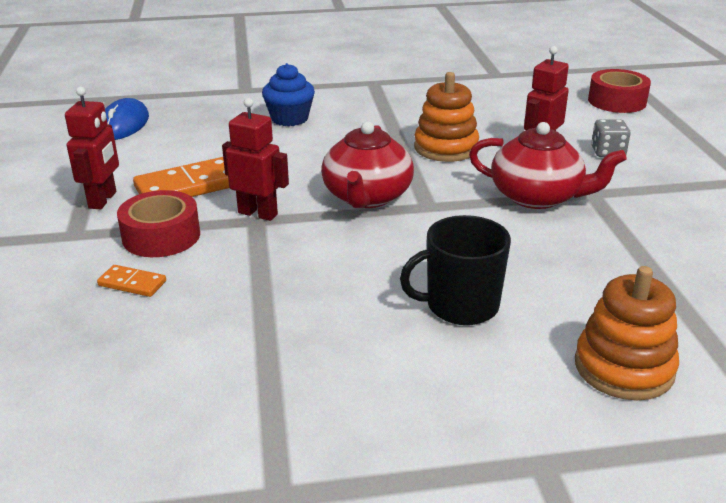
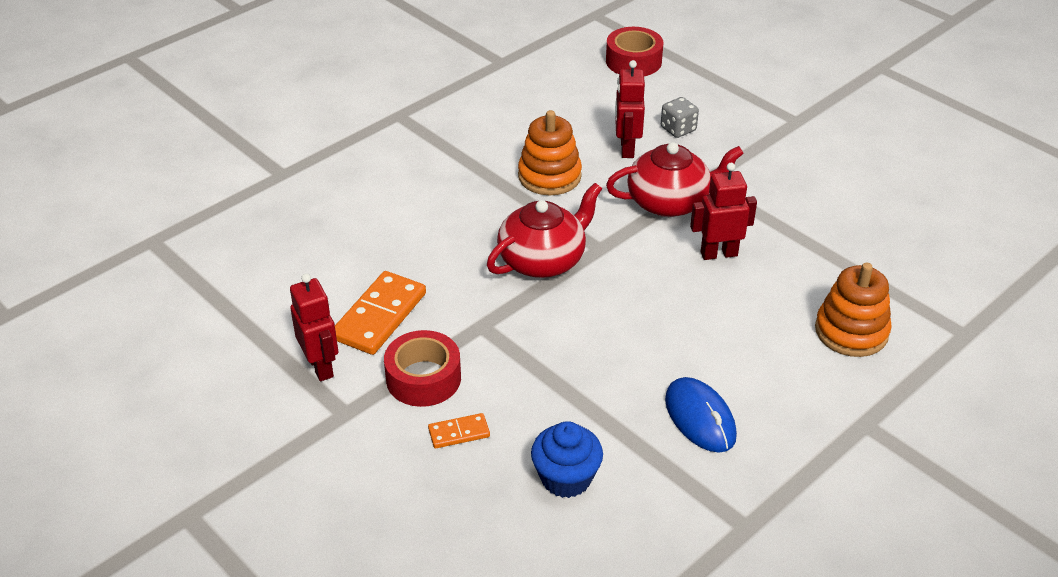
camera: 35 degrees left, 10 degrees up
(123, 124) = (216, 271): blue mouse -> blue mouse (700, 418)
(258, 213) = (475, 318): red robot -> red robot (718, 253)
(289, 119) = (373, 196): blue cupcake -> blue cupcake (566, 478)
(367, 197) = (543, 260): red teapot -> red teapot turned 105 degrees counterclockwise
(460, 306) = (713, 332): black mug -> none

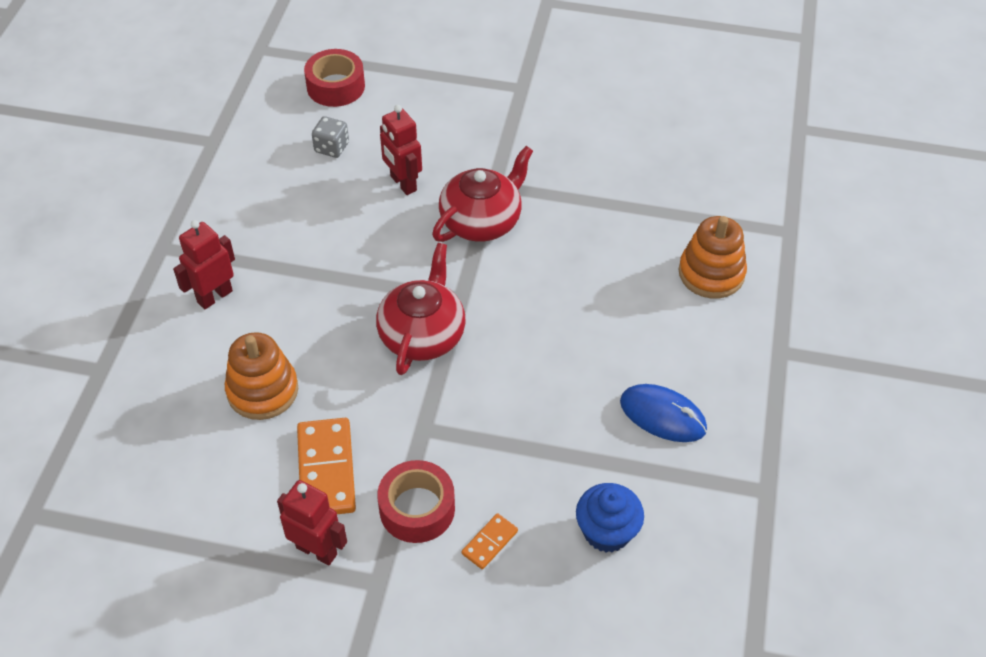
camera: 35 degrees left, 10 degrees up
(549, 176) = (358, 245): orange stacking toy -> orange stacking toy (262, 390)
(678, 129) = (431, 142): grey dice -> grey dice (331, 147)
(718, 253) = (559, 252): red robot -> red robot (214, 296)

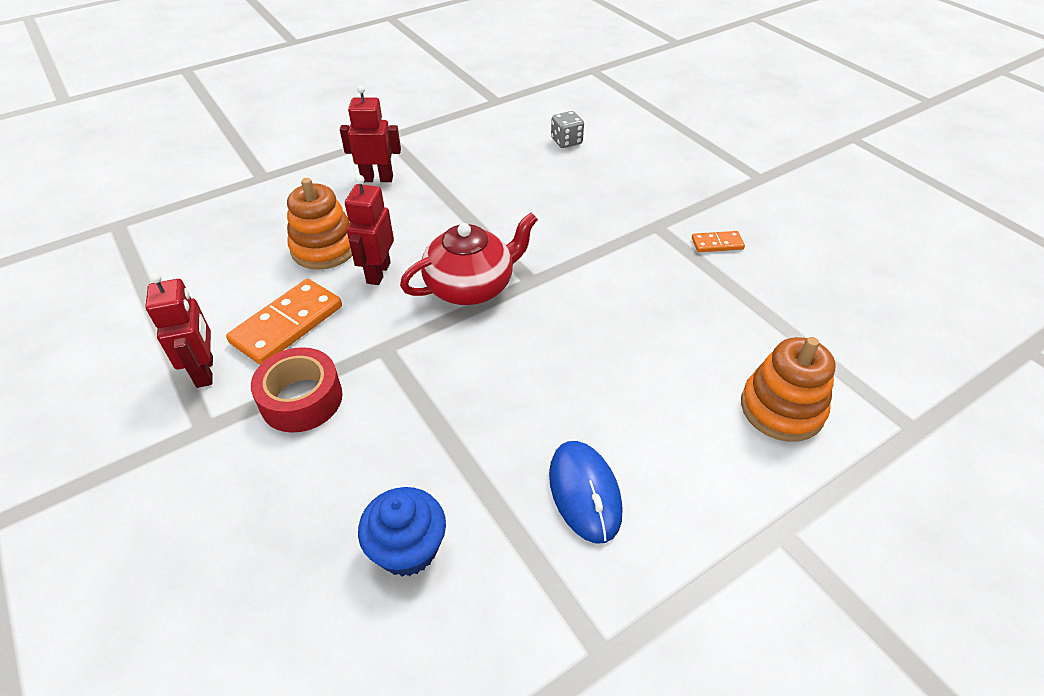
camera: 45 degrees right, 5 degrees down
(336, 86) = (616, 111): red tape -> none
(403, 183) = (587, 187): red robot -> red robot (378, 273)
(481, 221) = (615, 242): red teapot -> none
(490, 542) = (311, 470): orange domino -> orange domino (717, 244)

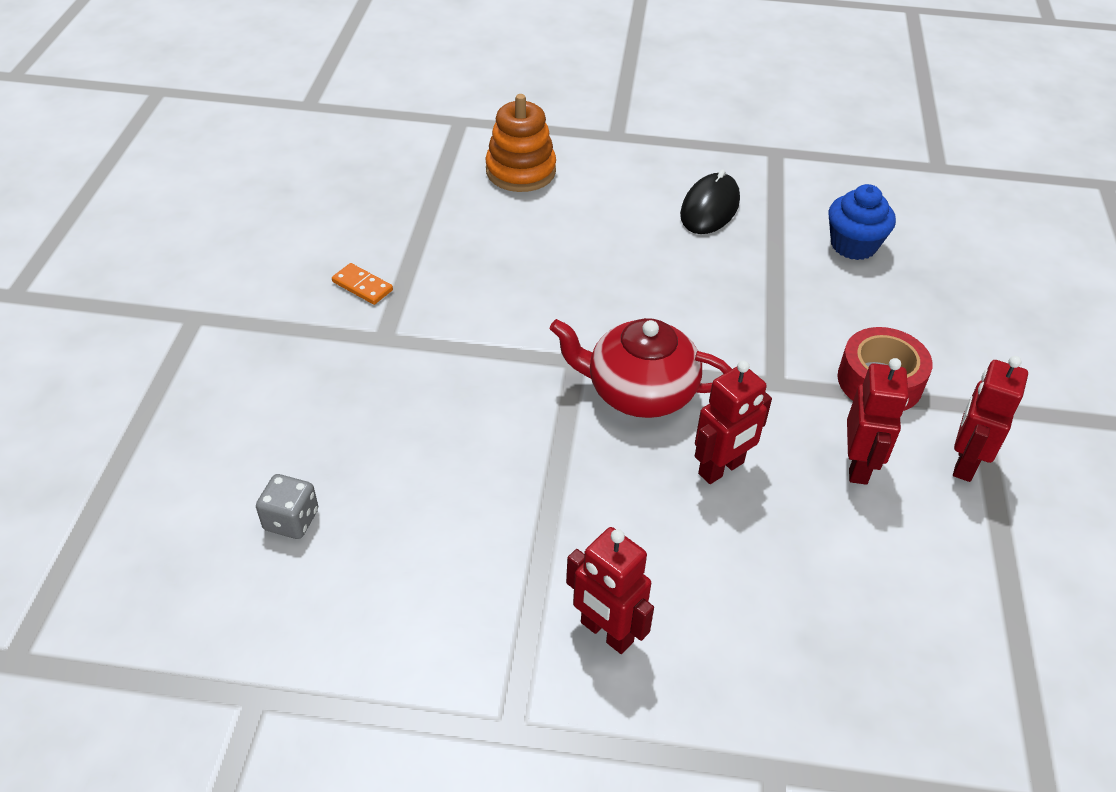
camera: 140 degrees left, 0 degrees up
(287, 324) = (858, 465): orange domino -> red robot
(324, 248) = (761, 546): orange stacking toy -> none
(584, 492) = (710, 208): blue mouse -> black mouse

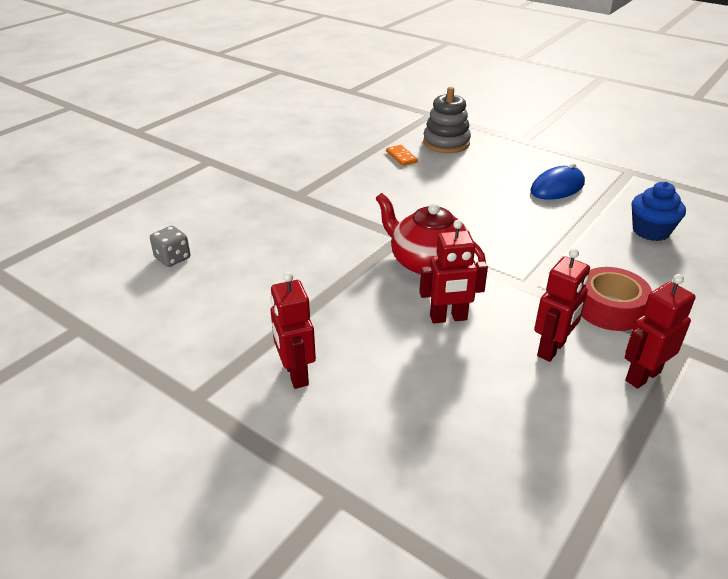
camera: 30 degrees right, 10 degrees down
(362, 286) = (307, 170): orange domino -> orange domino (401, 157)
(520, 171) = (446, 143): orange stacking toy -> grey stacking toy
(710, 208) = (557, 187): black mouse -> blue mouse

